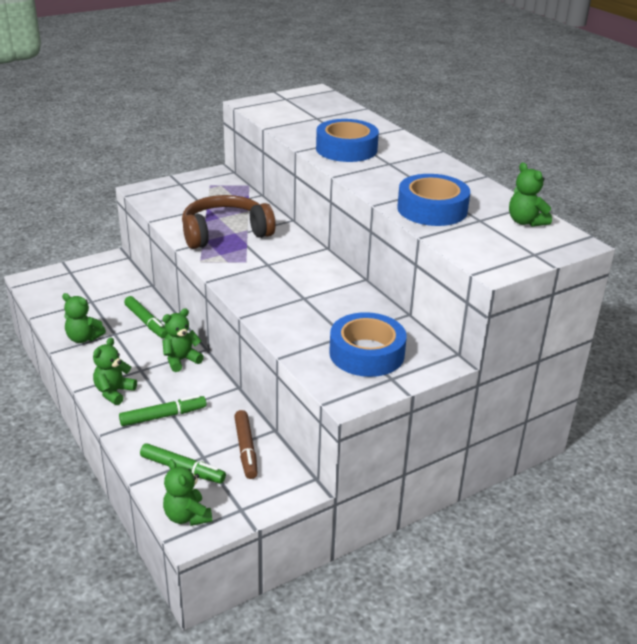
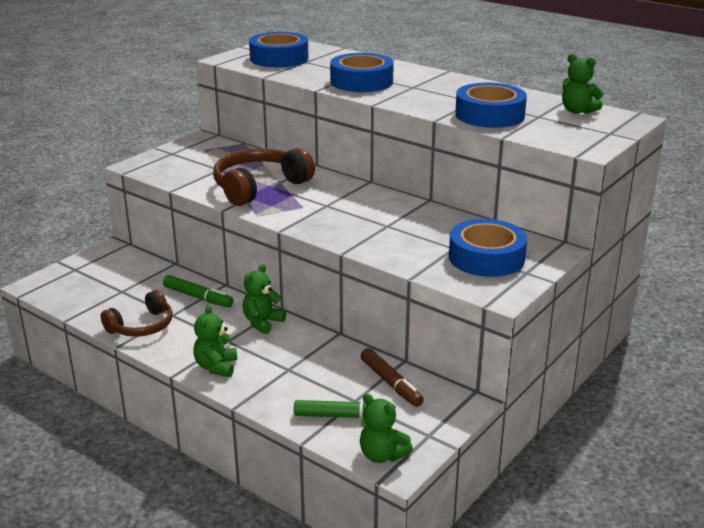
camera: 20 degrees left, 5 degrees down
(84, 338) = (142, 326): green teddy bear -> brown headphones
(163, 416) = (285, 375): green marker -> none
(296, 110) = (279, 58): none -> blue tape

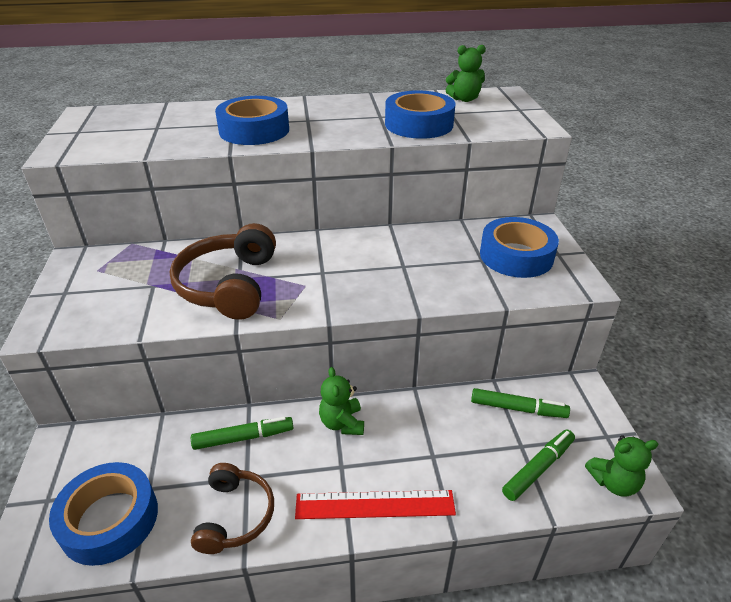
camera: 45 degrees left, 10 degrees up
(216, 367) = (375, 504): green teddy bear -> red ruler
(279, 58) = (121, 133): blue tape -> blue tape (109, 519)
(391, 383) = (518, 408): brown marker -> green marker

